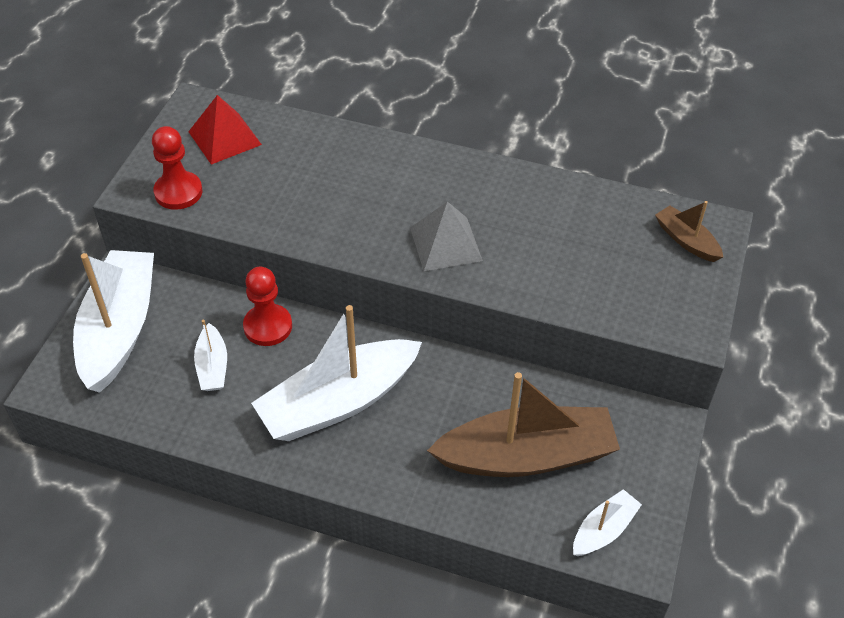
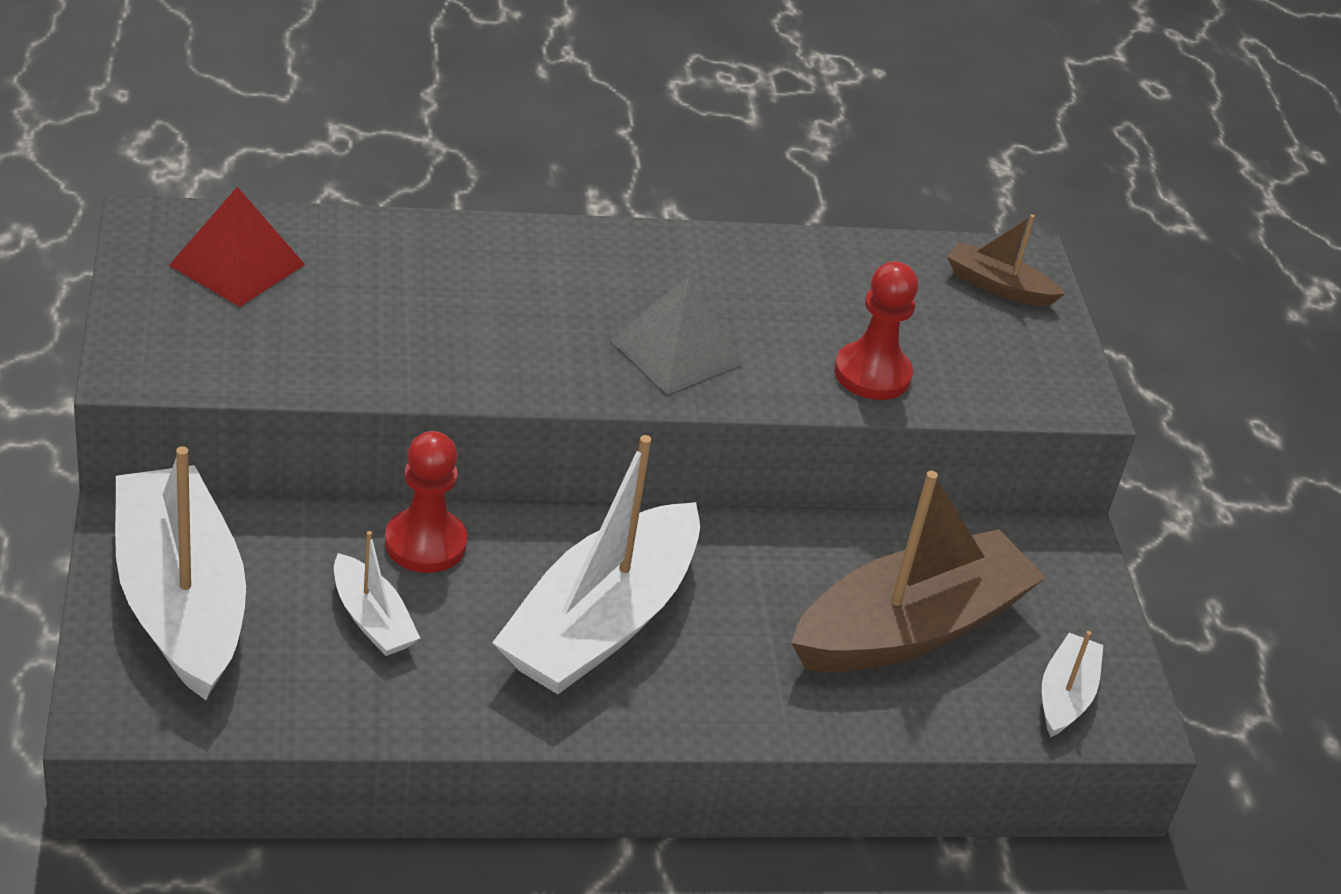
camera: 30 degrees left, 10 degrees down
(178, 192) = (212, 356): red pawn -> red pawn (872, 374)

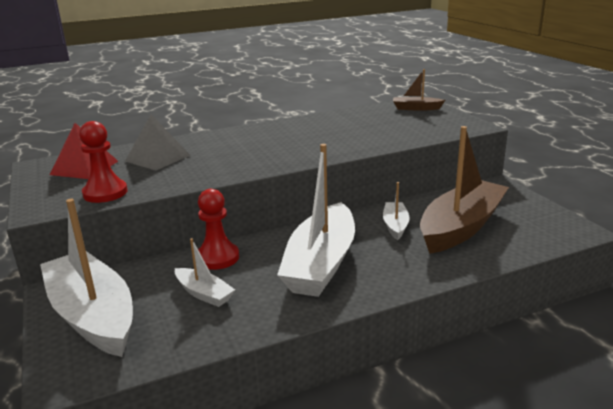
camera: 10 degrees left, 15 degrees down
(676, 351) = (303, 149): grey pyramid -> grey pyramid (157, 158)
(872, 374) = (390, 137): red pawn -> red pawn (105, 193)
(1065, 695) = (546, 231): white boat -> white boat (395, 225)

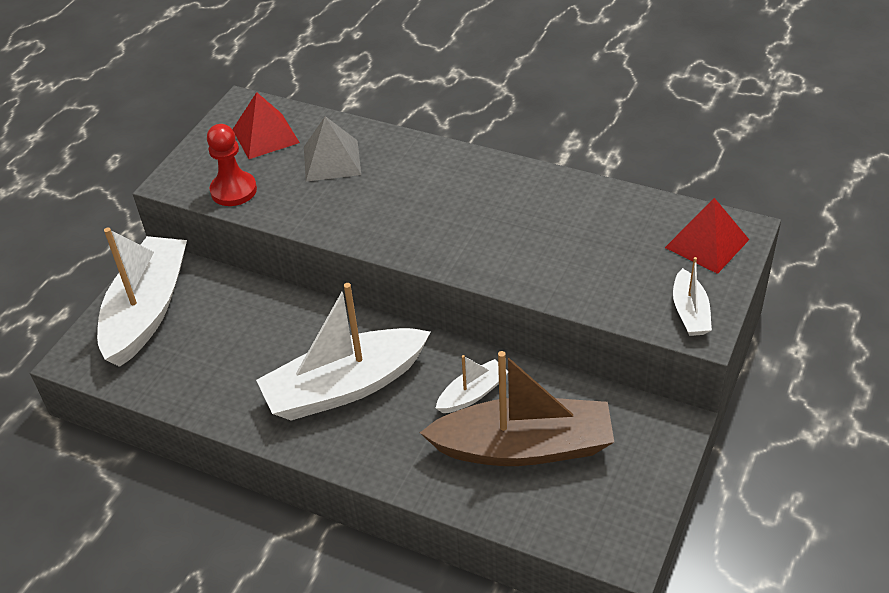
camera: 50 degrees right, 20 degrees up
(204, 294) = (229, 348): white boat -> white boat (690, 312)
(217, 258) = (288, 314): red pawn -> none
(416, 108) = (706, 243): brown boat -> red pyramid

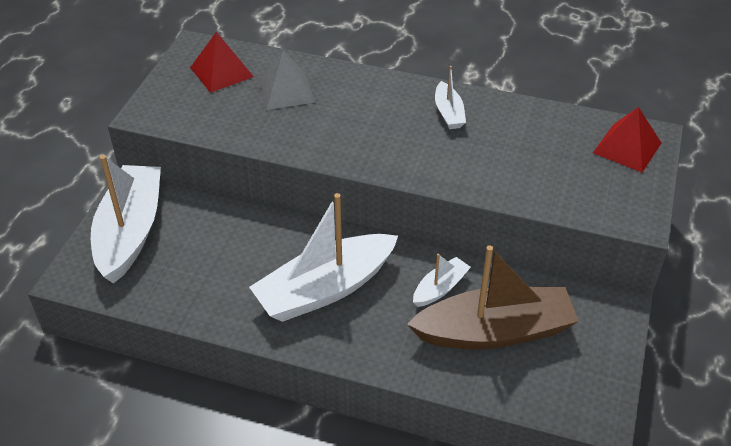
camera: 10 degrees left, 0 degrees up
(233, 190) = (202, 120): red pawn -> none
(690, 312) = (626, 206): white boat -> white boat (448, 113)

